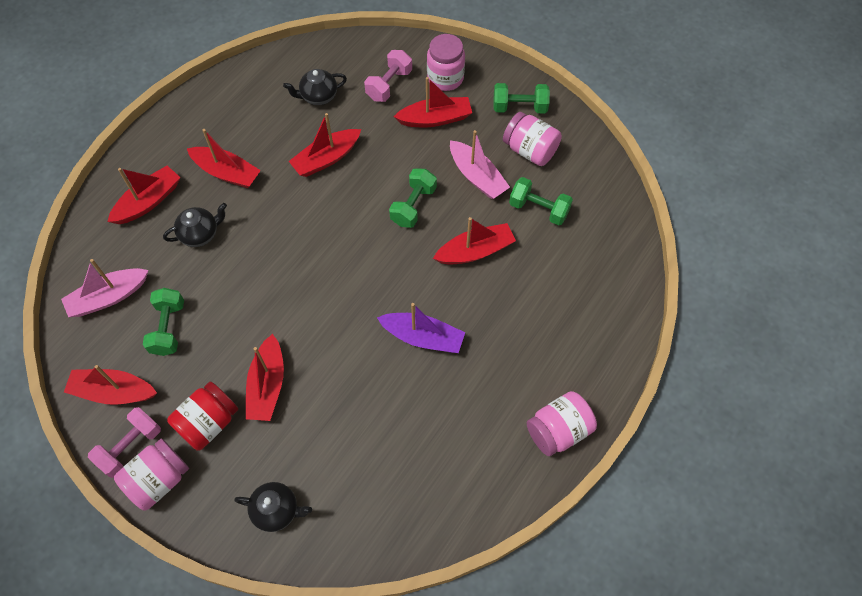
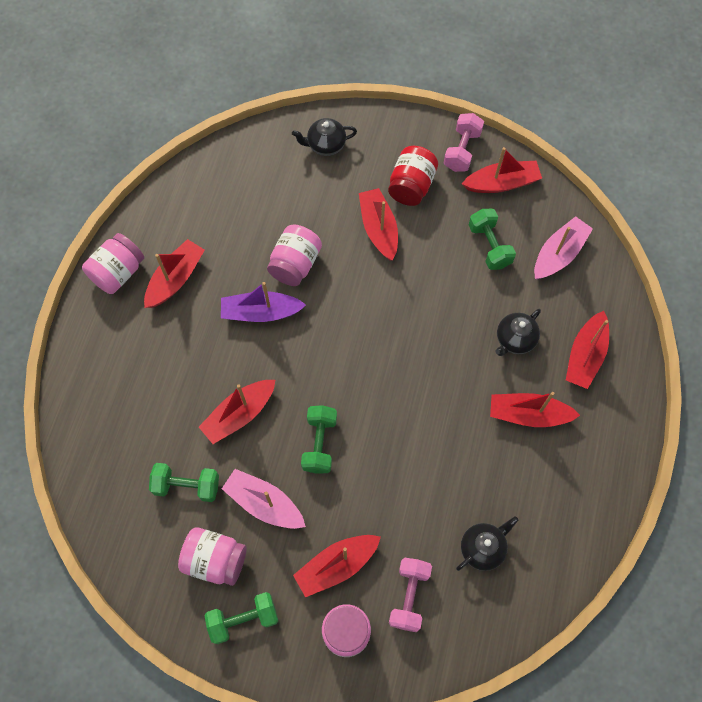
camera: 160 degrees right, 5 degrees up
(159, 480) = (426, 136): pink jar -> pink jar (295, 264)
(326, 159) = (434, 468): red boat -> red boat (175, 279)

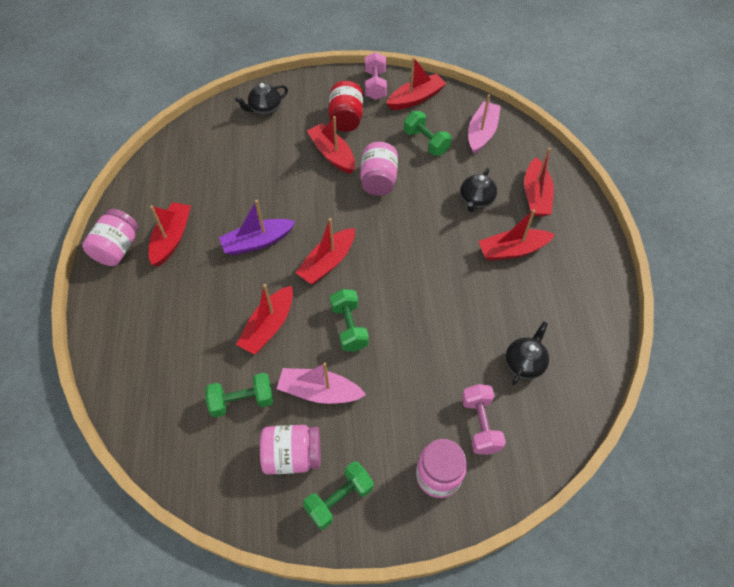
camera: 20 degrees left, 10 degrees down
(295, 264) = (273, 198): pink jar -> pink jar (378, 180)
(336, 565) = (405, 421): red boat -> red boat (327, 262)

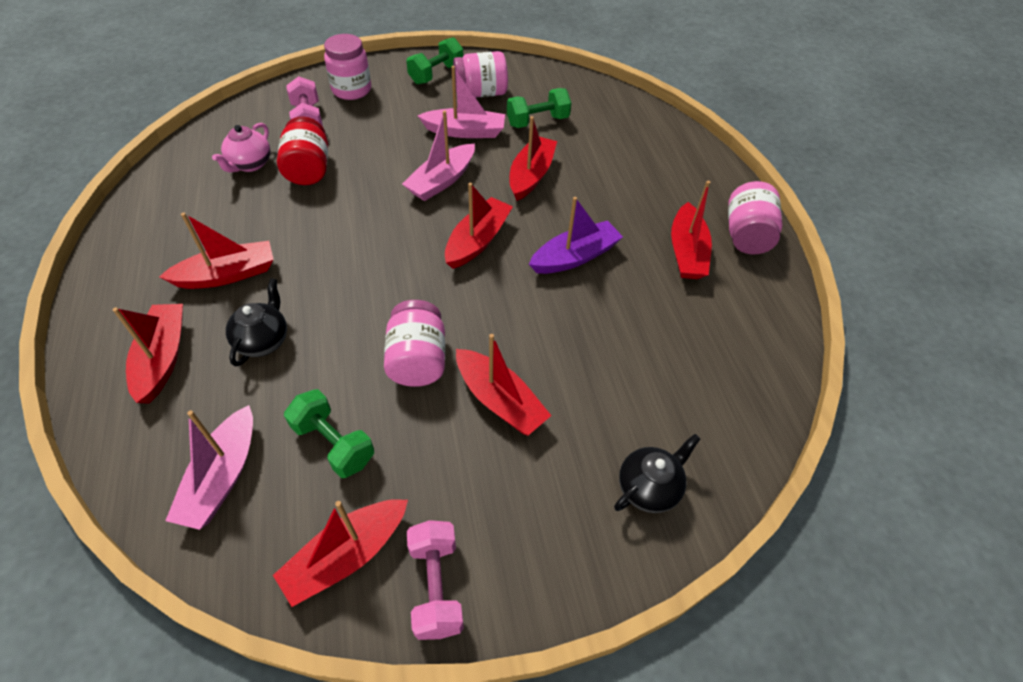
camera: 170 degrees right, 5 degrees down
(346, 118) = (487, 482): red jar -> red jar (308, 169)
(349, 327) = (442, 181): green dumbbell -> pink boat
(524, 363) = (250, 164): black teapot -> pink teapot

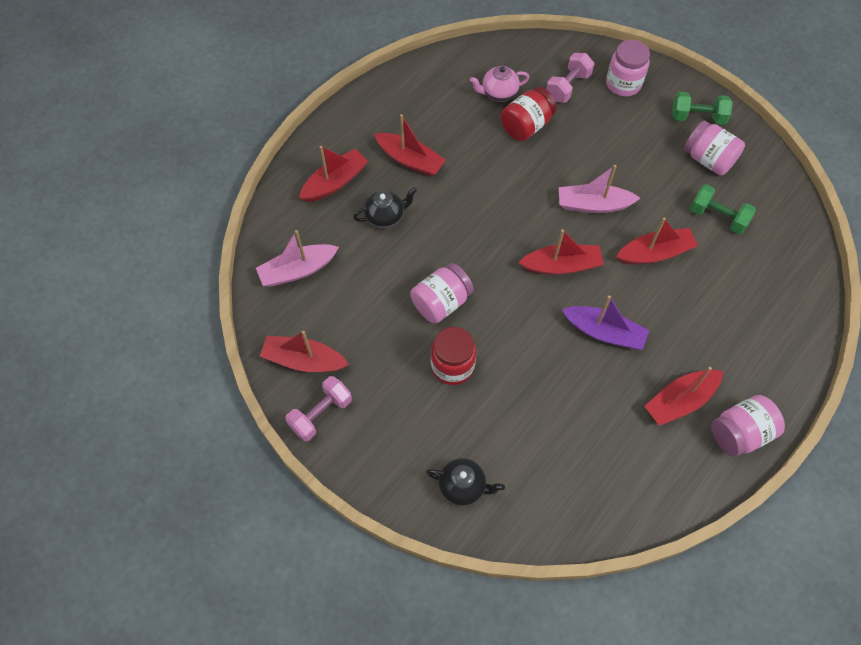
camera: 55 degrees right, 10 degrees up
(334, 443) = (356, 304): green dumbbell -> none
(465, 131) = (656, 181): pink boat -> none
(500, 400) = (452, 366): red boat -> red jar

